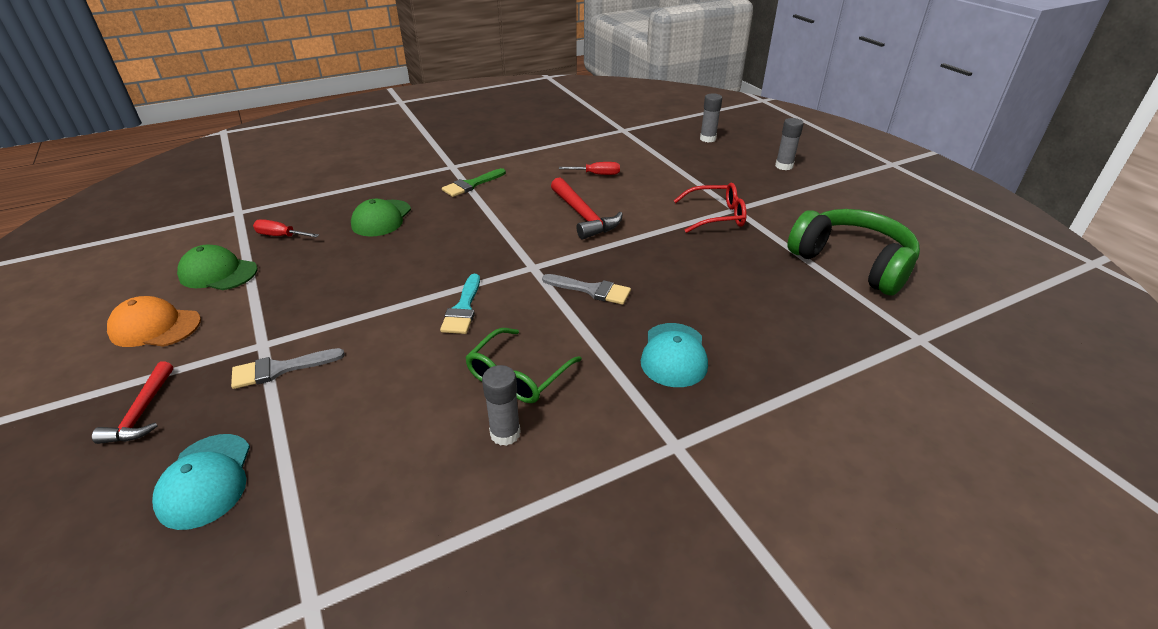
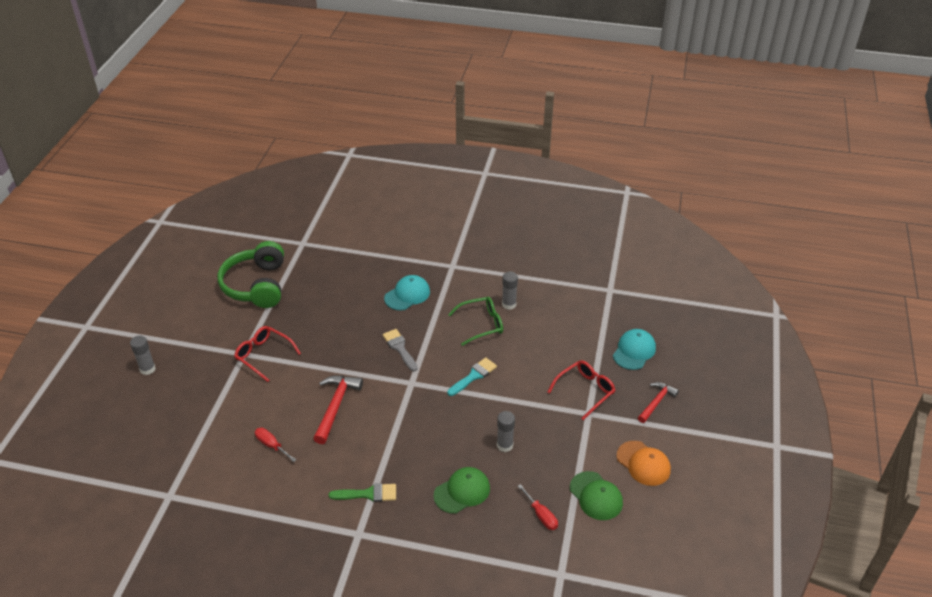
camera: 140 degrees left, 5 degrees up
(280, 369) = (585, 391): grey brush -> red glasses
(707, 139) = (134, 435): grey glue stick -> grey glue stick (505, 445)

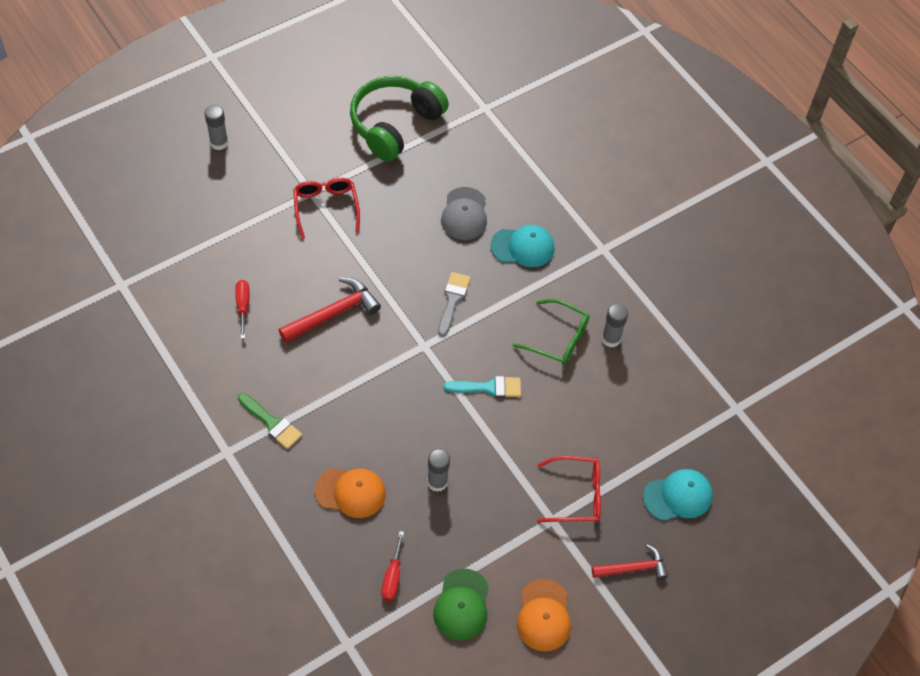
camera: 40 degrees right, 15 degrees up
(354, 301) = (464, 214): none -> grey cap
(462, 491) = (350, 492): green cap -> orange cap

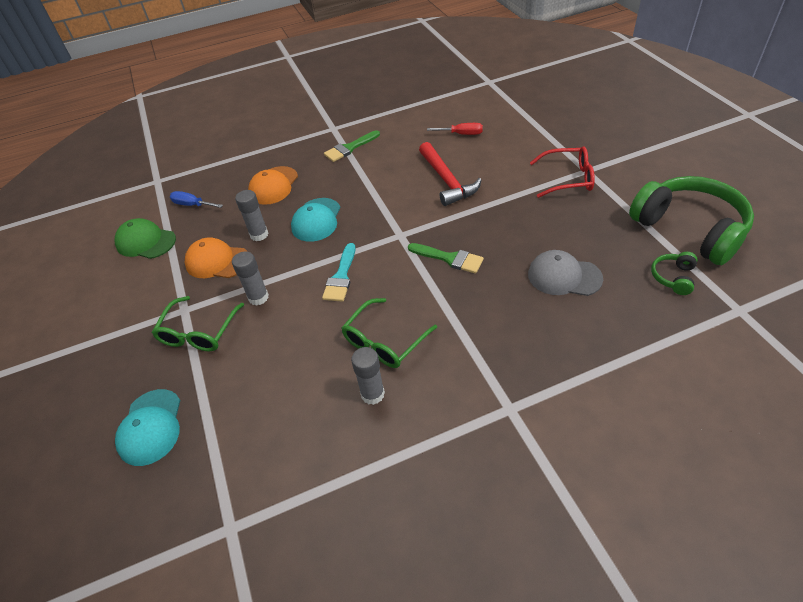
camera: 110 degrees right, 10 degrees down
(219, 143) = (639, 120): grey glue stick -> grey glue stick (258, 297)
(392, 577) = (192, 205): red screwdriver -> blue screwdriver
(452, 300) = (449, 258): grey brush -> green brush
(456, 142) = (673, 277): none -> green headphones
(523, 247) = (516, 324): turquoise cap -> turquoise cap (316, 220)
(543, 615) = (103, 293): orange cap -> orange cap (217, 261)
(576, 495) = (199, 332): red glasses -> green glasses
(633, 568) = (101, 368): red hammer -> none

